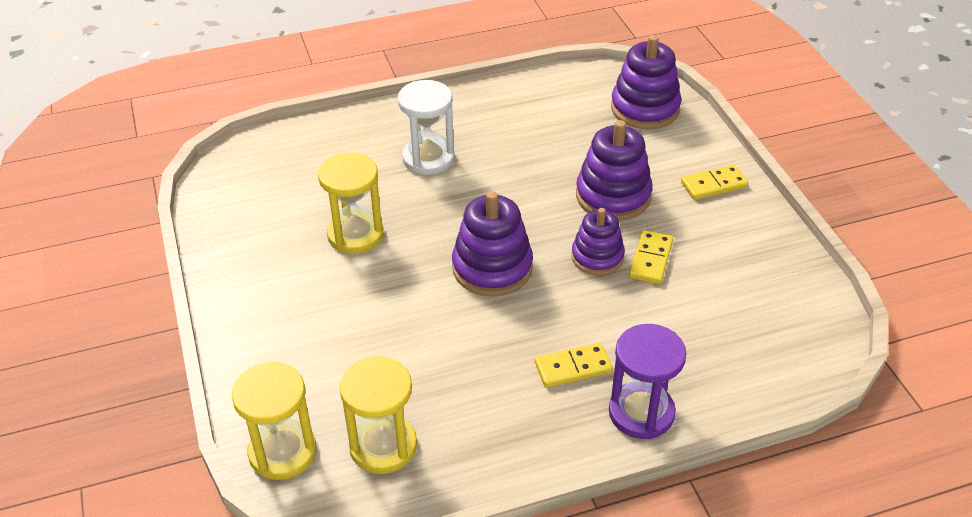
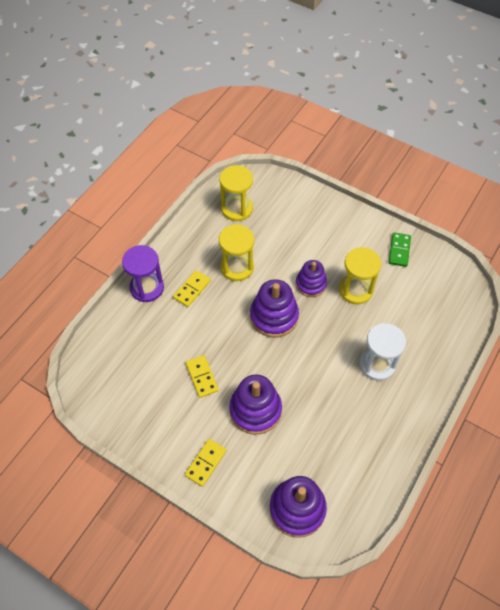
camera: 140 degrees right, 15 degrees up
(242, 242) = (399, 250): none -> green domino
(282, 452) = (270, 184): yellow hourglass -> yellow hourglass (237, 267)
(597, 257) = (229, 359): purple stacking toy -> purple stacking toy (311, 284)

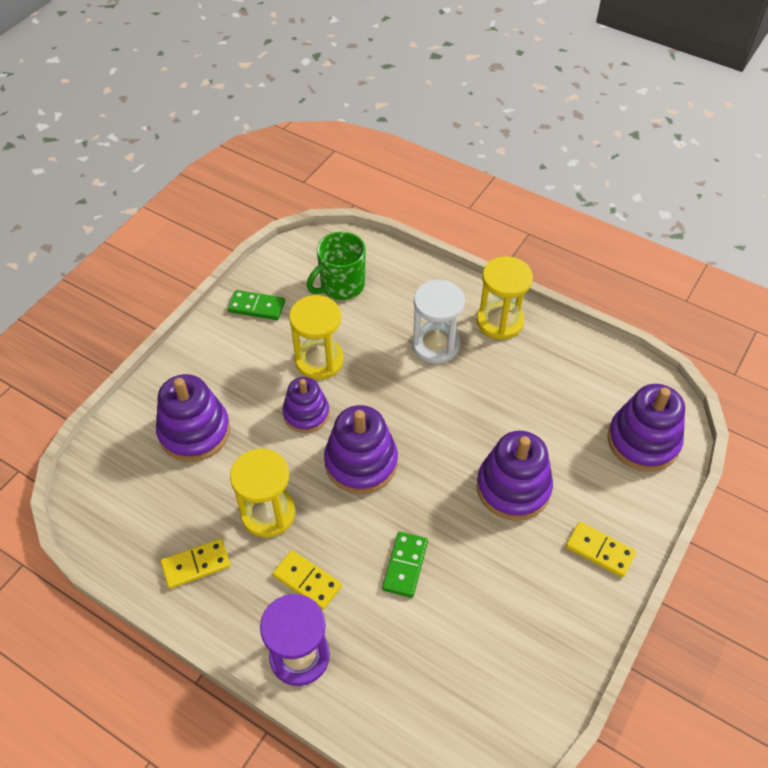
camera: 90 degrees left, 5 degrees down
(199, 341) = (405, 565): none -> green domino
(202, 377) = (466, 560): yellow domino -> yellow domino (196, 565)
(237, 209) = (147, 514): yellow hourglass -> yellow hourglass (500, 321)
(294, 225) = (194, 431): none -> purple stacking toy
(427, 301) = (341, 286): none -> green mug

